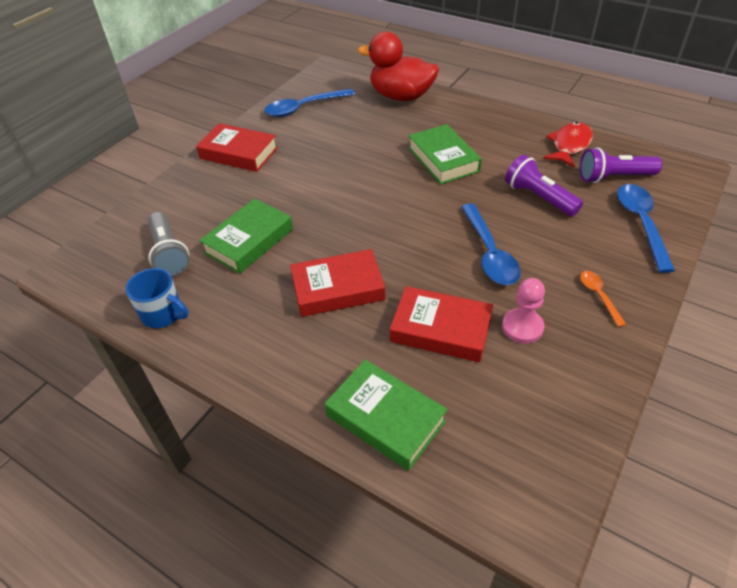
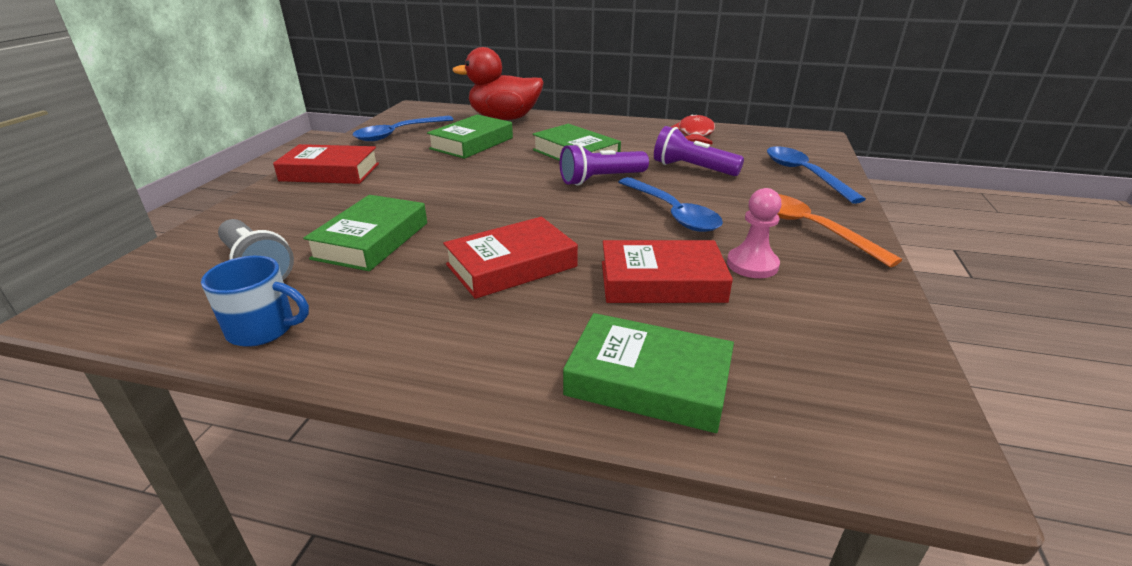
camera: 20 degrees left, 15 degrees down
(360, 130) = (472, 143): none -> green book
(598, 296) = (809, 229): orange spoon -> orange spoon, size x1.87
(614, 177) = (752, 149): purple flashlight -> purple flashlight (601, 179)

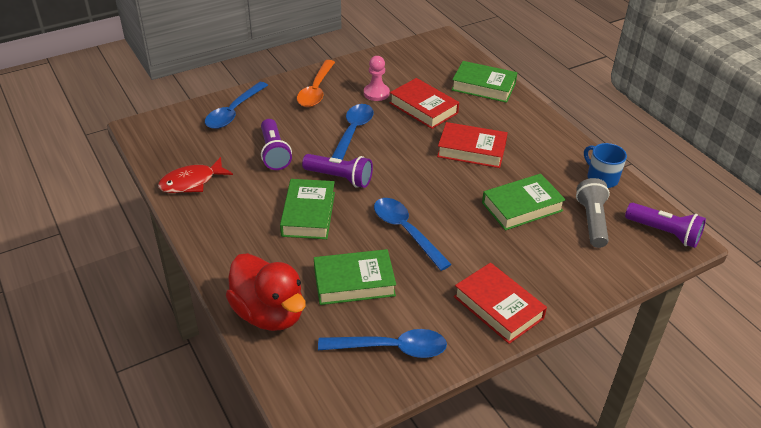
camera: 135 degrees left, 10 degrees up
(122, 302) = (664, 233): none -> purple flashlight
(476, 176) = (406, 231): none -> blue spoon
(648, 381) = (483, 86): green book -> green book turned 45 degrees counterclockwise

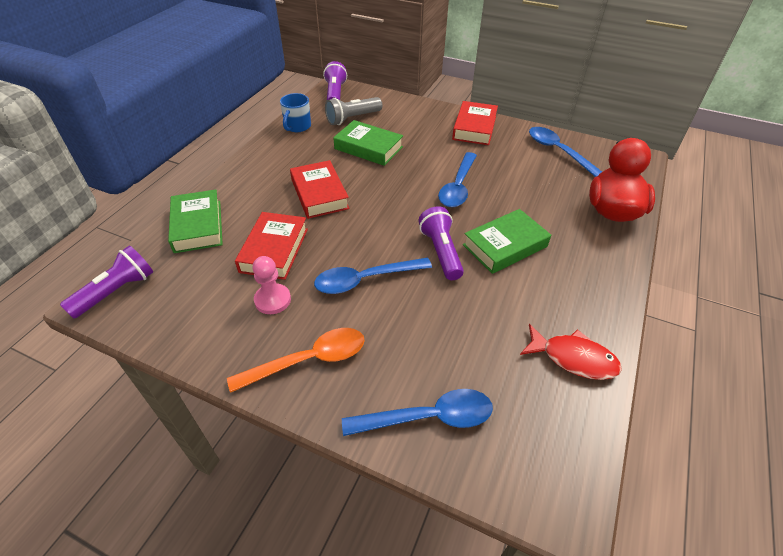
camera: 125 degrees left, 5 degrees up
(274, 153) = (458, 321): purple flashlight -> purple flashlight (116, 291)
(354, 282) = (534, 187): green book -> none

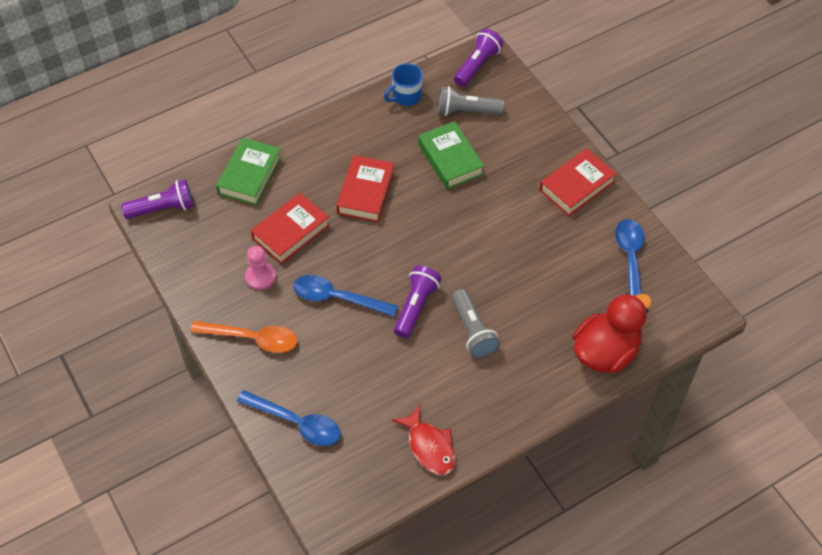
camera: 35 degrees right, 10 degrees up
(458, 187) = (491, 249): blue spoon -> none
(505, 246) = (472, 331): green book -> grey flashlight

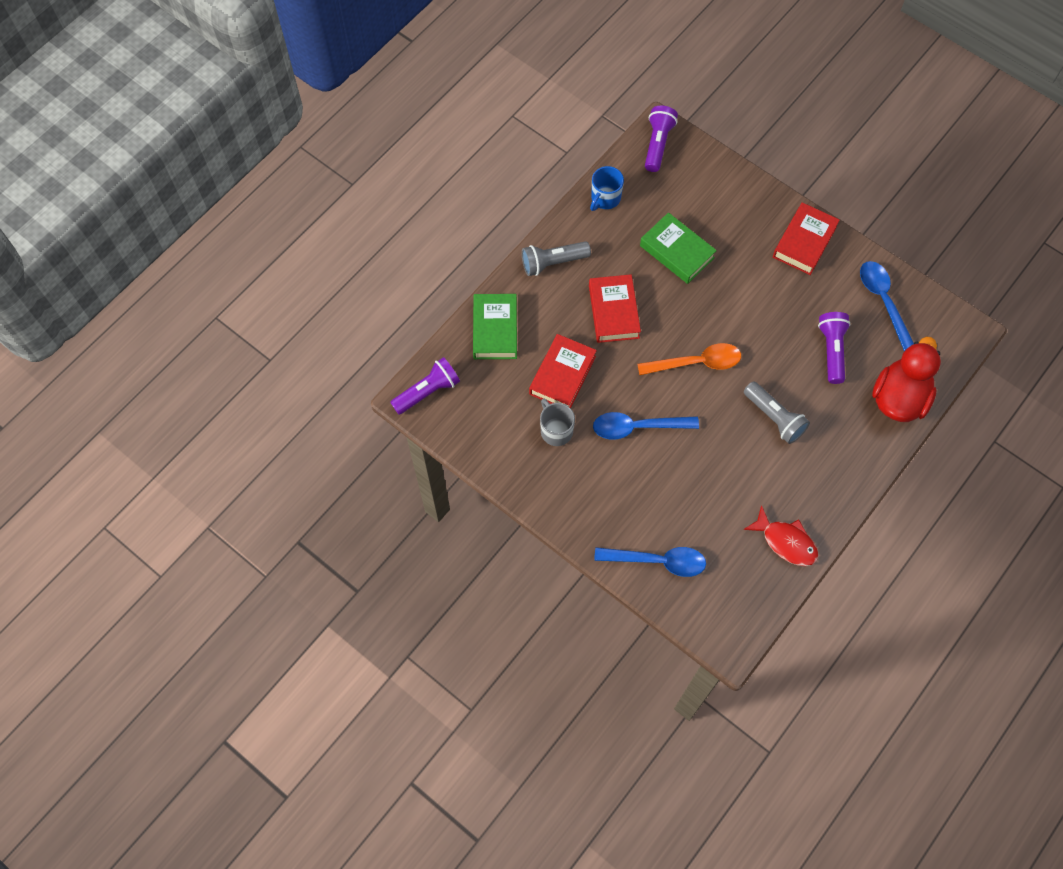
camera: 20 degrees left, 10 degrees up
(252, 338) = (578, 494): orange spoon -> orange spoon (696, 363)
(260, 277) = (556, 430): pink pawn -> grey mug
(416, 306) = (712, 411): purple flashlight -> purple flashlight (832, 351)
(466, 111) = (669, 196): grey flashlight -> grey flashlight (553, 262)

